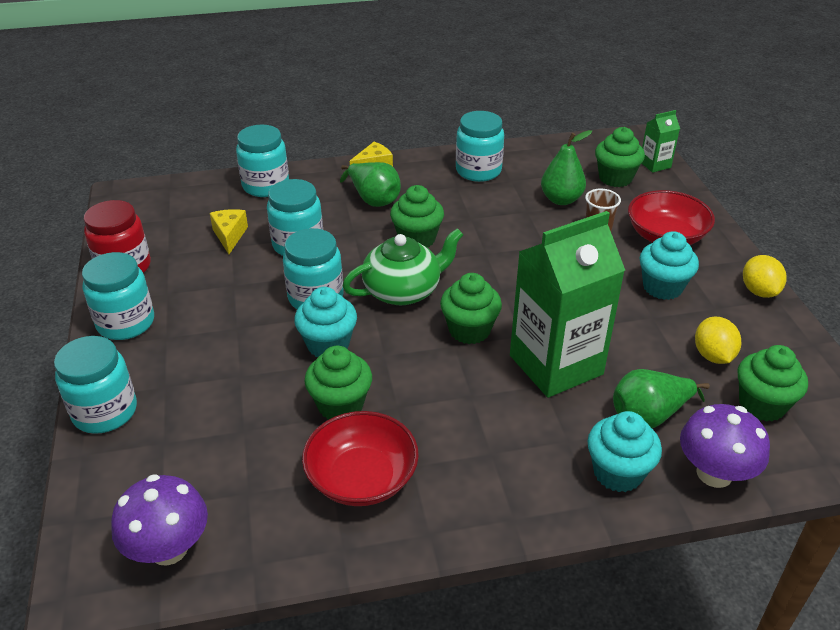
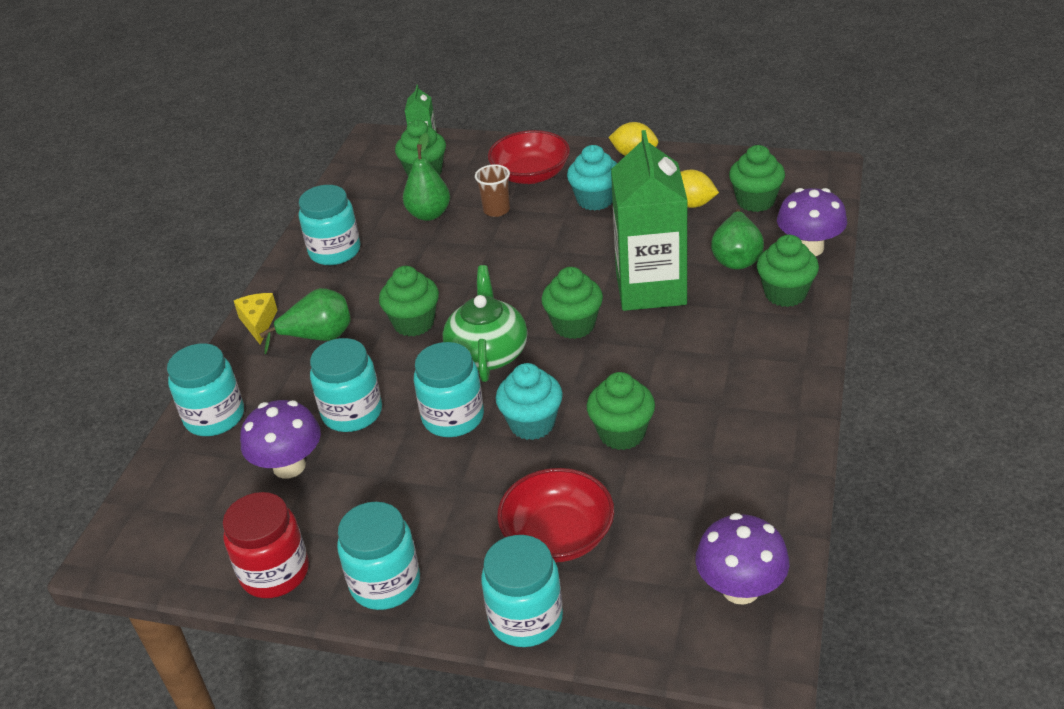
camera: 60 degrees left, 0 degrees up
(229, 236) = (289, 466): yellow cheese -> purple mushroom
(362, 478) = (719, 440): red bowl -> red bowl (558, 535)
(617, 472) = (785, 294): turquoise cupcake -> green cupcake

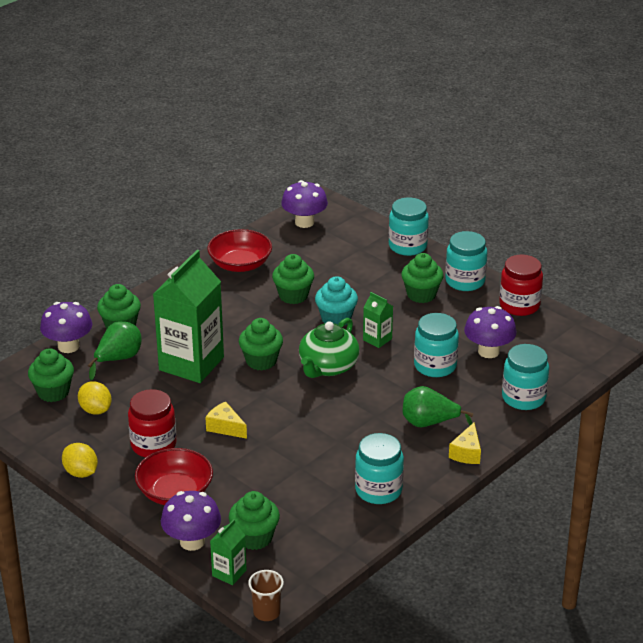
camera: 155 degrees left, 5 degrees down
(414, 323) = (359, 406): green cupcake -> green cupcake (421, 295)
(429, 214) = (283, 491): green pear -> none
(453, 417) = (377, 339): turquoise jar -> green carton
(477, 150) = (192, 541): none -> purple mushroom
(496, 210) = (231, 470): brown cup -> brown cup (266, 612)
(541, 242) = (225, 427): none -> yellow cheese
(558, 535) = (366, 268): red bowl -> red bowl (240, 264)
(595, 200) = (153, 445): turquoise cupcake -> red jar

